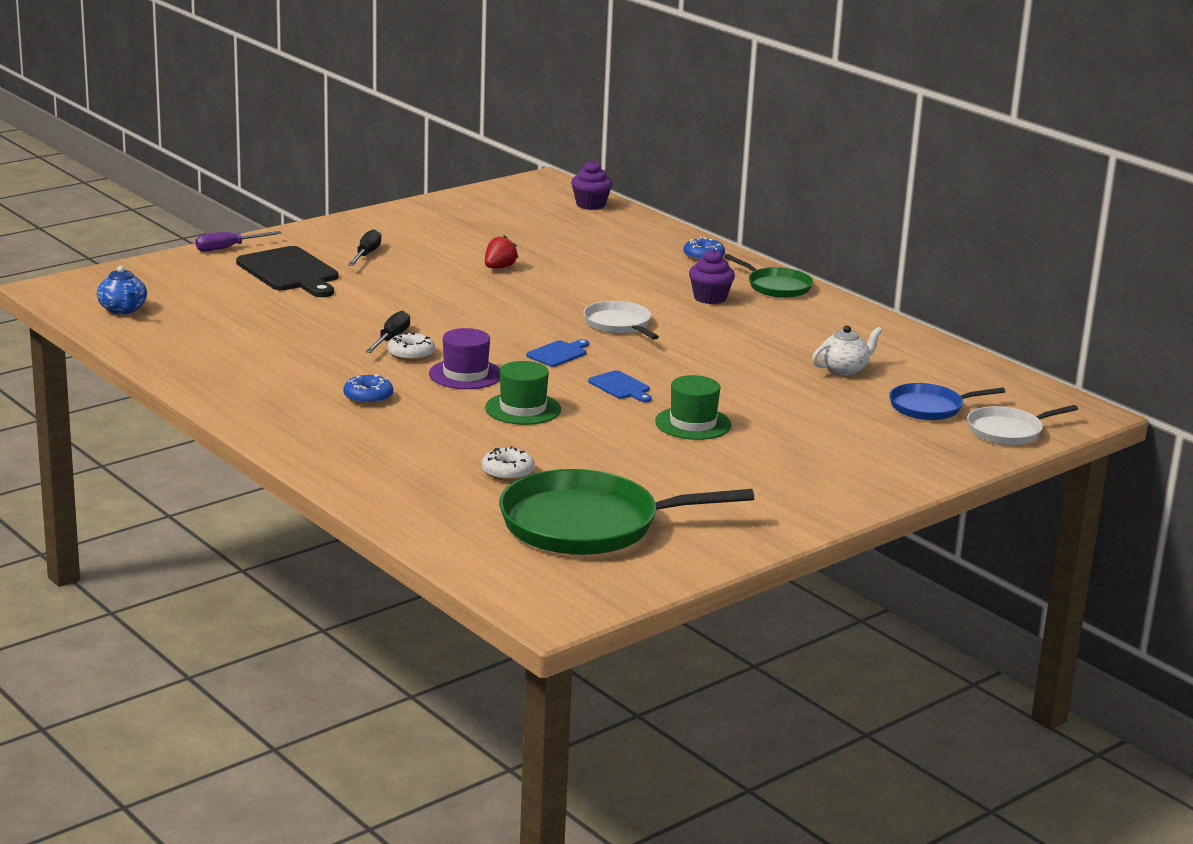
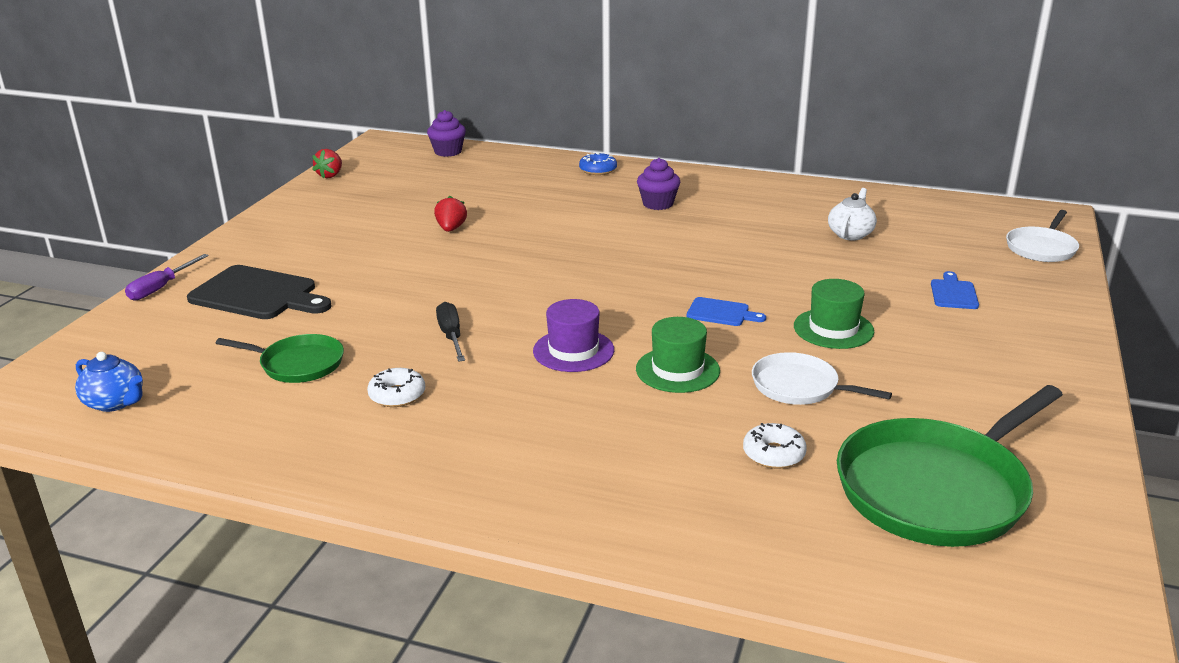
camera: 30 degrees left, 5 degrees up
(366, 254) = (312, 253): black screwdriver -> none
(368, 397) = (518, 415): blue donut -> none
(411, 354) = (492, 346): white donut -> white donut (397, 395)
(459, 198) = (330, 175): none -> red strawberry
(558, 353) = (621, 297): blue cutting board -> blue cutting board (953, 293)
(619, 324) = (627, 251): white pan -> white pan (799, 386)
(776, 286) = (689, 179): green pan -> green pan (298, 364)
(929, 407) = (960, 246): blue pan -> none

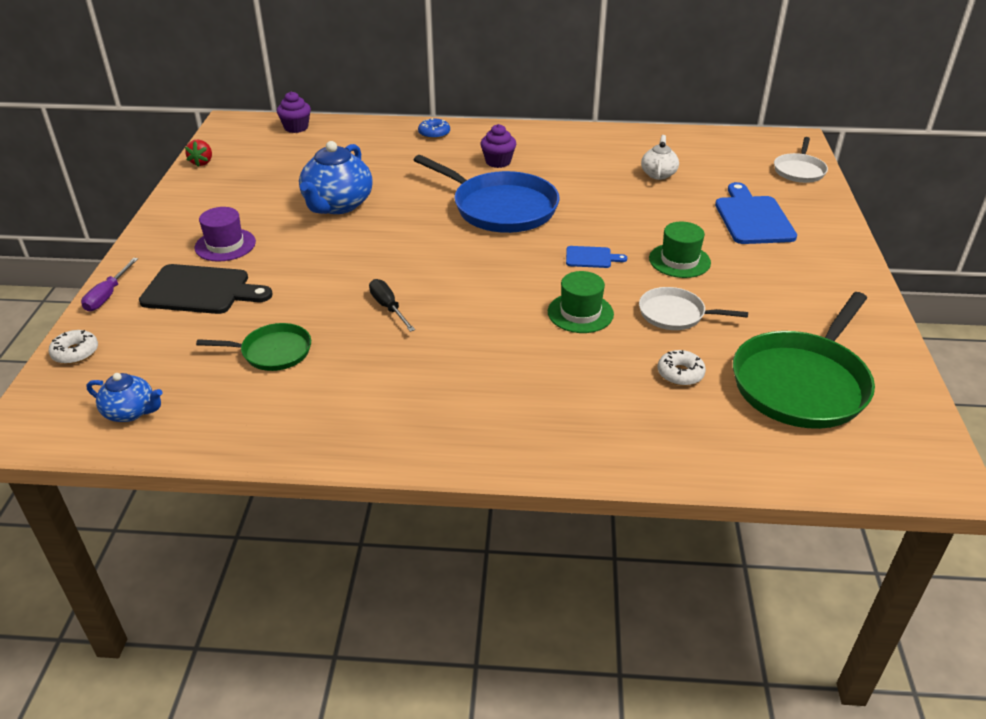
camera: 15 degrees left, 10 degrees up
(397, 395) = (371, 368): white donut -> white donut (75, 353)
(451, 229) = (337, 205): red strawberry -> blue teapot
(573, 351) = (493, 307): purple hat -> purple hat (225, 245)
(636, 250) = (500, 208): none -> blue pan
(953, 293) = (752, 218): blue cutting board -> blue cutting board, size x1.96

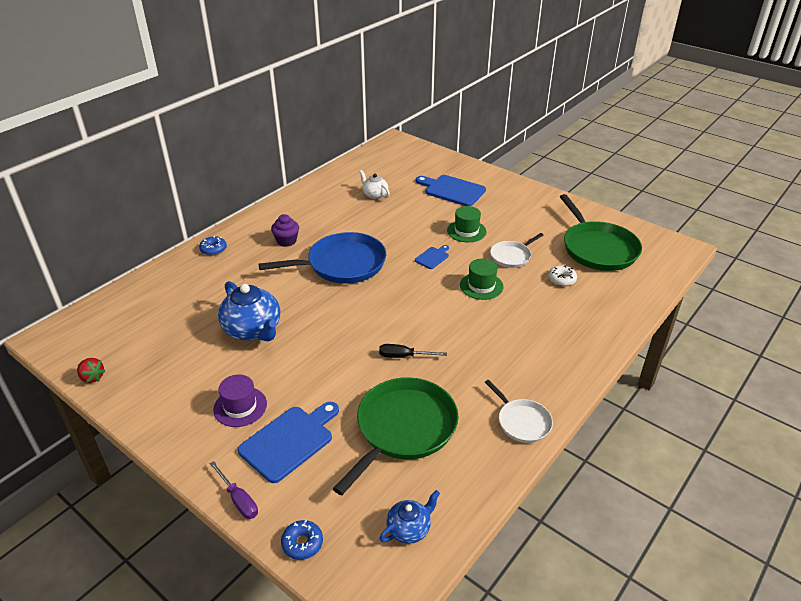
camera: 55 degrees left, 0 degrees up
(75, 353) = (302, 543): white donut -> blue donut
(201, 290) = (289, 441): black cutting board -> blue cutting board
(272, 352) = (403, 428): green pan -> green pan, size x1.88
(296, 127) = (109, 307): purple cupcake -> none
(799, 170) = (425, 155): white pan -> white pan (522, 422)

